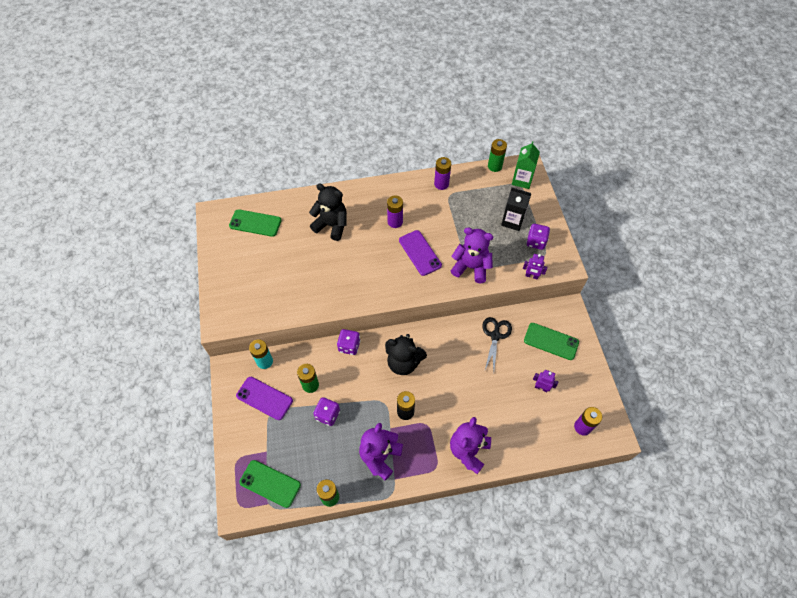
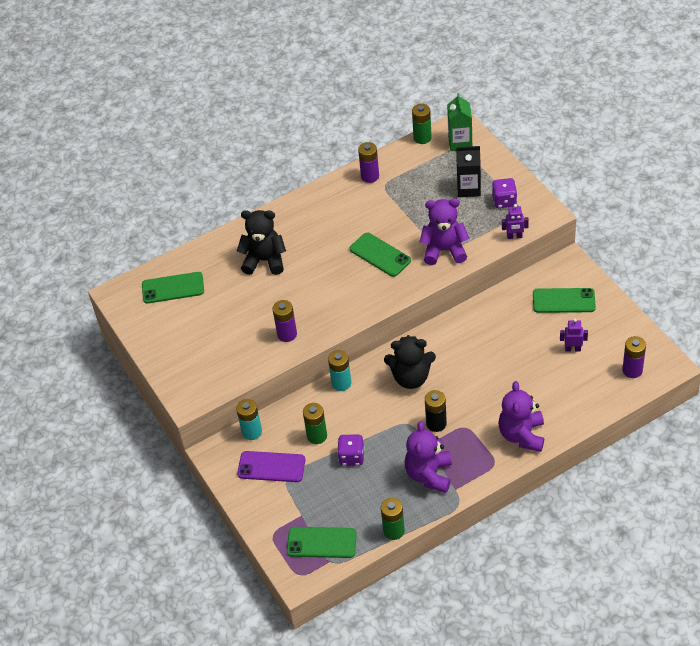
camera: 15 degrees left, 10 degrees down
(349, 346) = (341, 383): purple dice -> turquoise battery
(395, 222) = (336, 233): purple battery -> purple battery (287, 334)
(420, 253) = (380, 255): purple phone -> green phone
(495, 336) = (500, 316): black scissors -> none

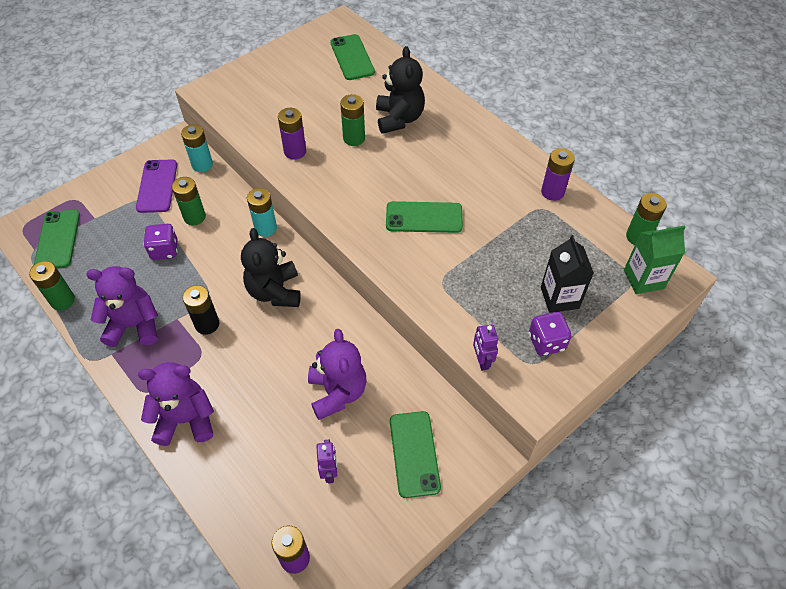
camera: 75 degrees right, 5 degrees up
(281, 293) = (354, 138): none -> green battery
(380, 255) = (424, 218): green phone -> green phone turned 60 degrees clockwise
(444, 250) = (442, 282): purple teddy bear -> purple teddy bear (337, 392)

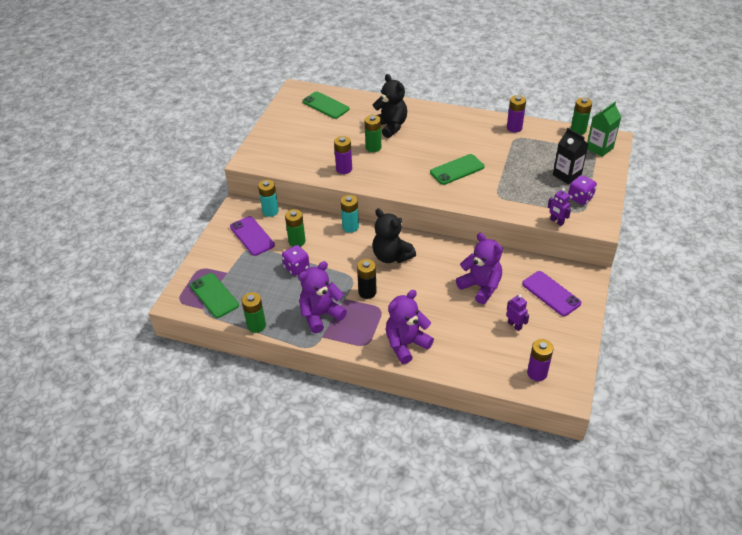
camera: 30 degrees left, 10 degrees down
(414, 453) = (551, 293): green phone -> purple phone

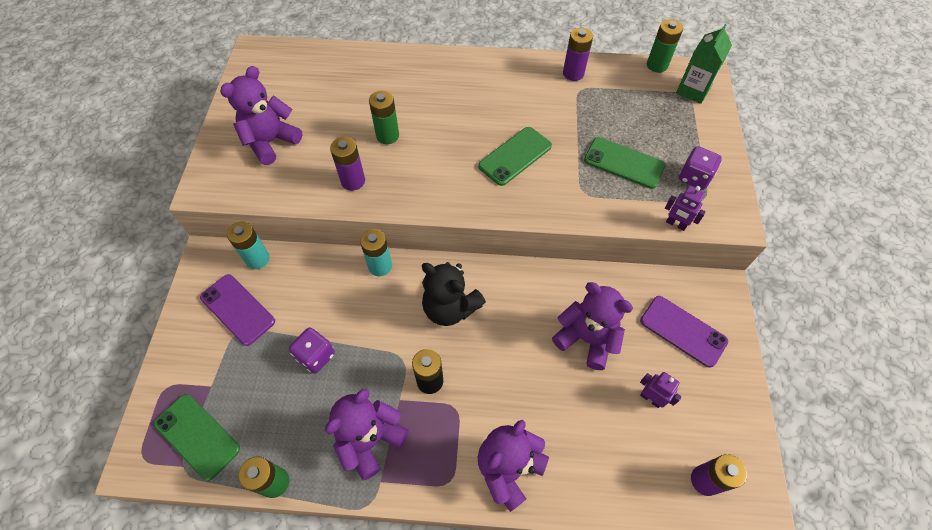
camera: 15 degrees left, 15 degrees up
(295, 141) = (271, 142): none -> purple teddy bear
(297, 241) = (307, 307): green battery -> none
(325, 105) = (303, 73): green phone -> green phone (624, 163)
(390, 126) = (403, 96): black teddy bear -> none
(567, 175) = (665, 142): black carton -> none

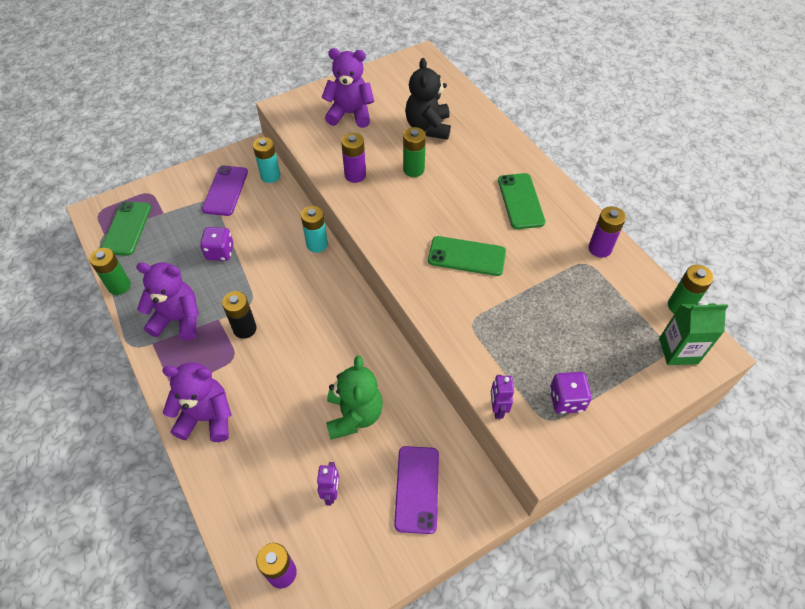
camera: 55 degrees right, 5 degrees down
(450, 308) = (314, 307): black teddy bear -> black teddy bear (428, 127)
(586, 338) = (354, 415): purple teddy bear -> green teddy bear
(624, 163) = (531, 336): green phone -> green phone (520, 201)

